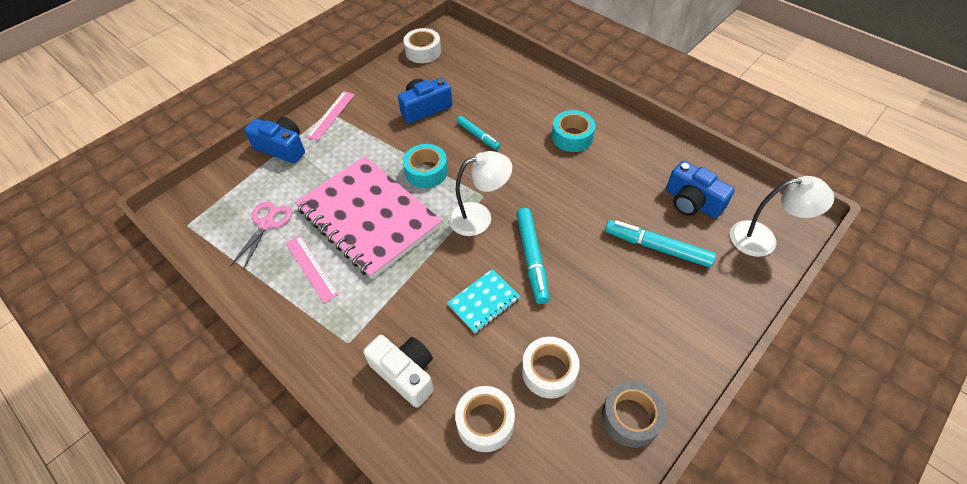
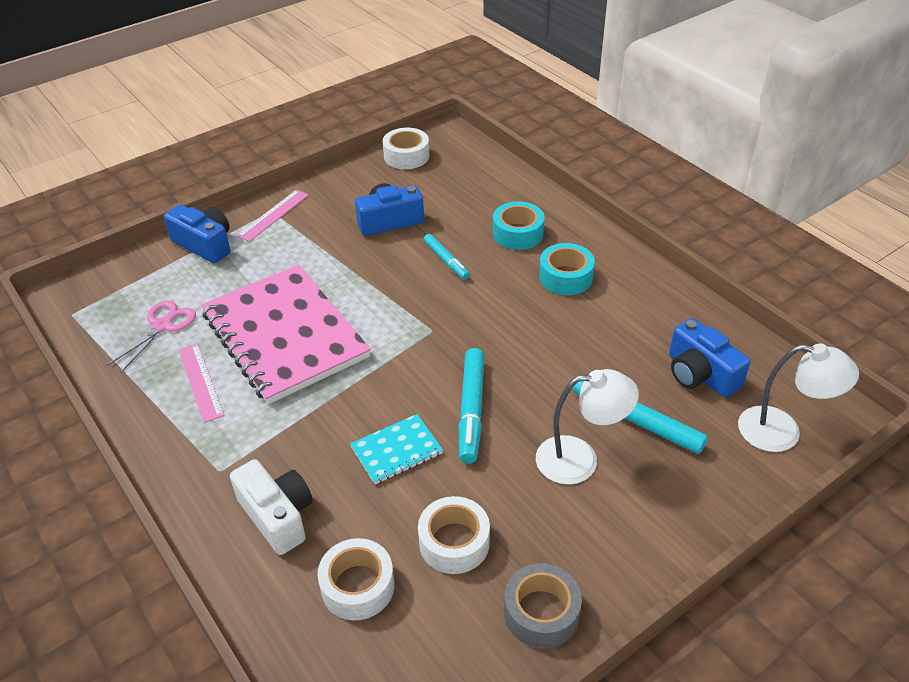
camera: 10 degrees right, 10 degrees down
(426, 171) = (370, 293): turquoise tape -> turquoise tape (518, 233)
(479, 217) = (420, 354): white lamp -> white lamp (580, 459)

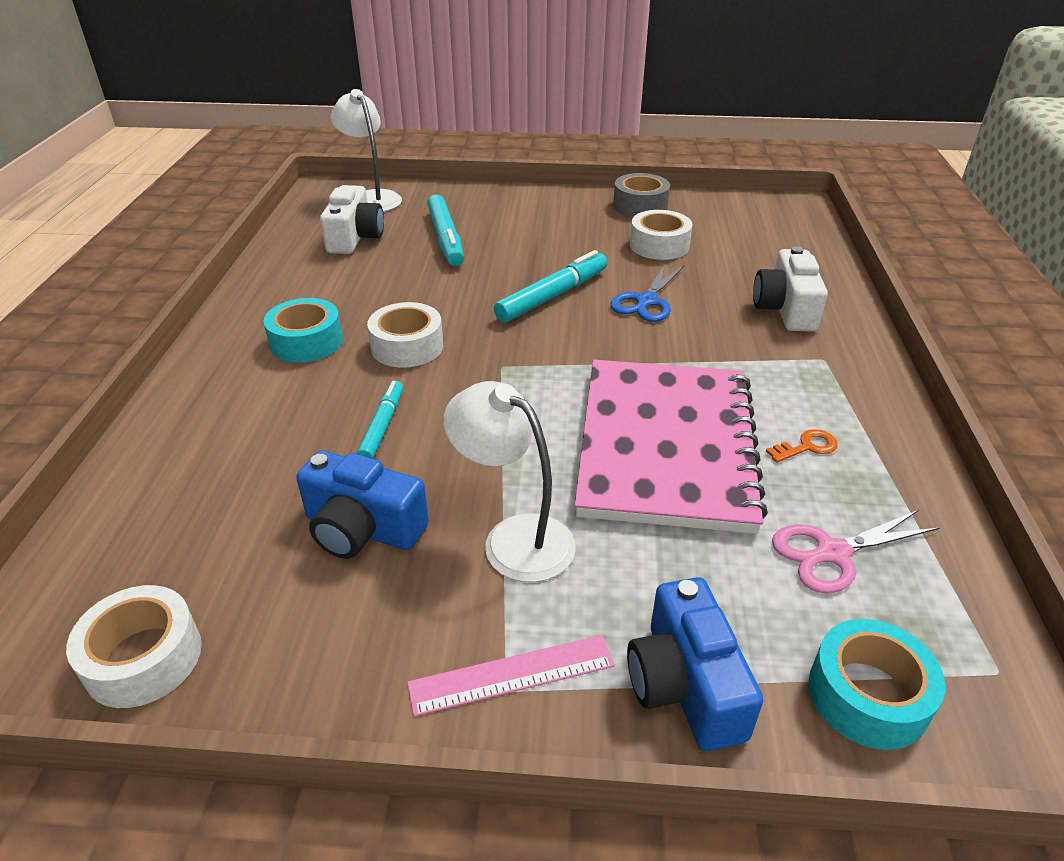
camera: 140 degrees left, 5 degrees down
(200, 382) = (807, 447): pink ruler -> orange key
(358, 586) = (749, 255): white tape -> white tape (407, 346)
(396, 450) = (646, 301): turquoise notebook -> blue scissors
(518, 233) = (259, 410): turquoise tape -> turquoise tape (867, 695)
(580, 459) = (517, 240): white lamp -> white lamp (514, 538)
(700, 374) = (355, 237): blue camera -> white camera

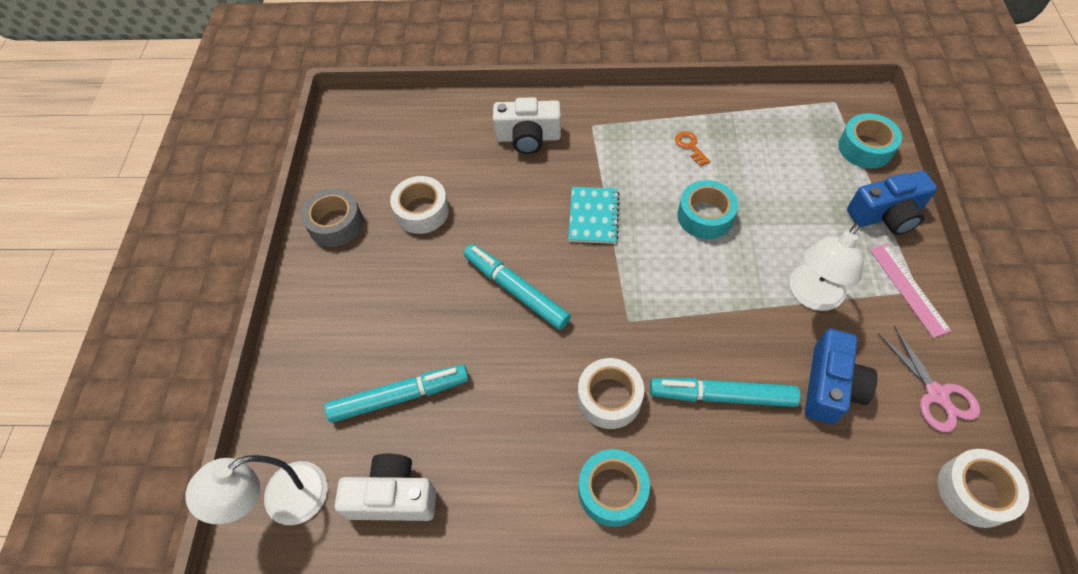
camera: 90 degrees left, 20 degrees up
(382, 426) = (722, 396): turquoise marker -> turquoise marker, size x1.61
(646, 301) = (522, 223): blue scissors -> none
(659, 350) = (593, 216): none -> turquoise notebook
(666, 446) = (705, 216): pink notebook -> turquoise tape
(832, 553) = (778, 147): pink scissors -> pink scissors (937, 395)

